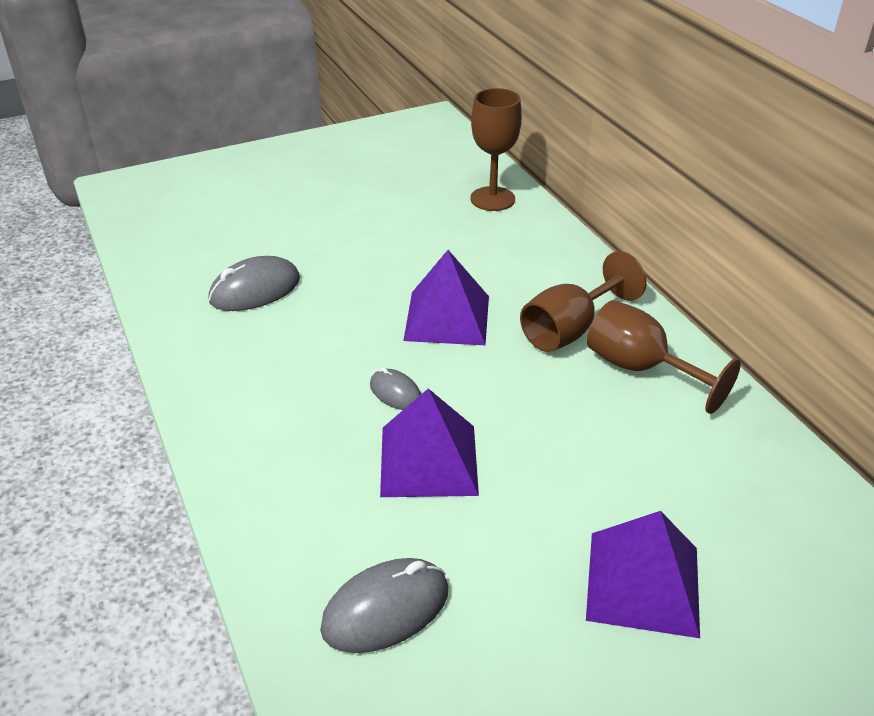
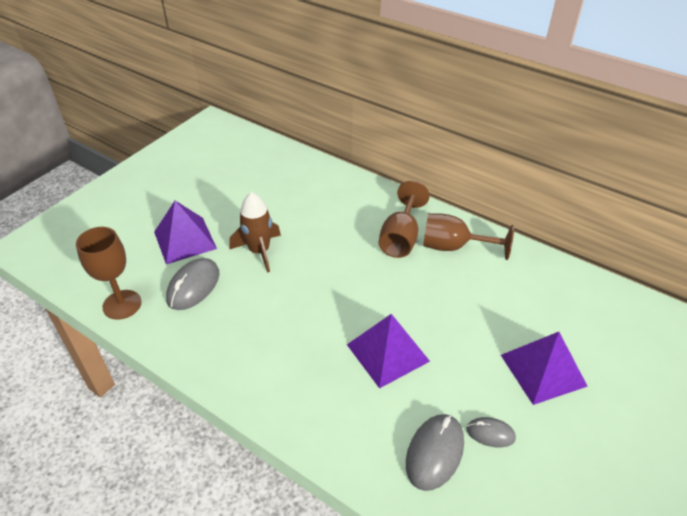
camera: 30 degrees left, 5 degrees up
(365, 279) = (259, 251): none -> brown rocket
(395, 393) = (336, 319): grey mouse -> grey mouse (490, 433)
(447, 317) = (328, 257): purple pyramid -> purple pyramid (185, 240)
(492, 199) = (293, 167): brown goblet -> brown goblet (122, 304)

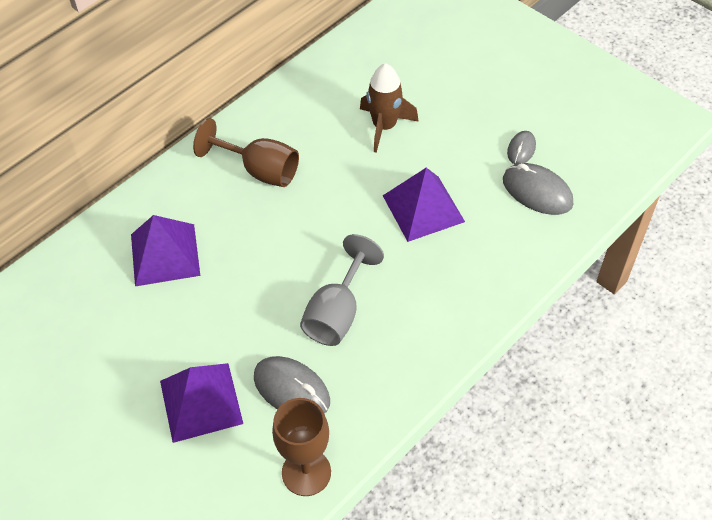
camera: 80 degrees left, 10 degrees up
(259, 251) = (245, 315): brown rocket -> brown rocket (384, 126)
(265, 304) = (337, 313): none -> grey goblet
(453, 247) = (286, 126): brown goblet -> none
(543, 370) = (460, 97): purple pyramid -> purple pyramid (165, 254)

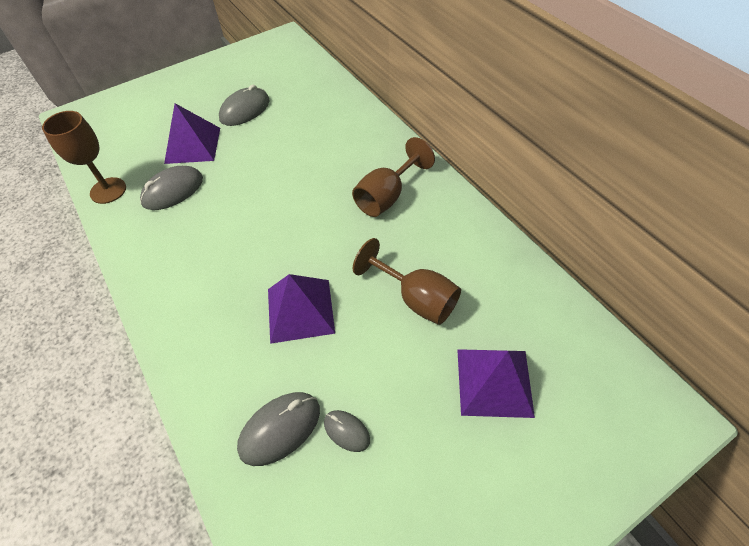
camera: 105 degrees right, 0 degrees up
(118, 362) = (245, 110): none -> grey mouse
(165, 254) = (322, 136): purple pyramid -> purple pyramid (494, 382)
(337, 313) = (221, 226): grey goblet -> none
(384, 126) = (416, 299): brown rocket -> brown goblet

